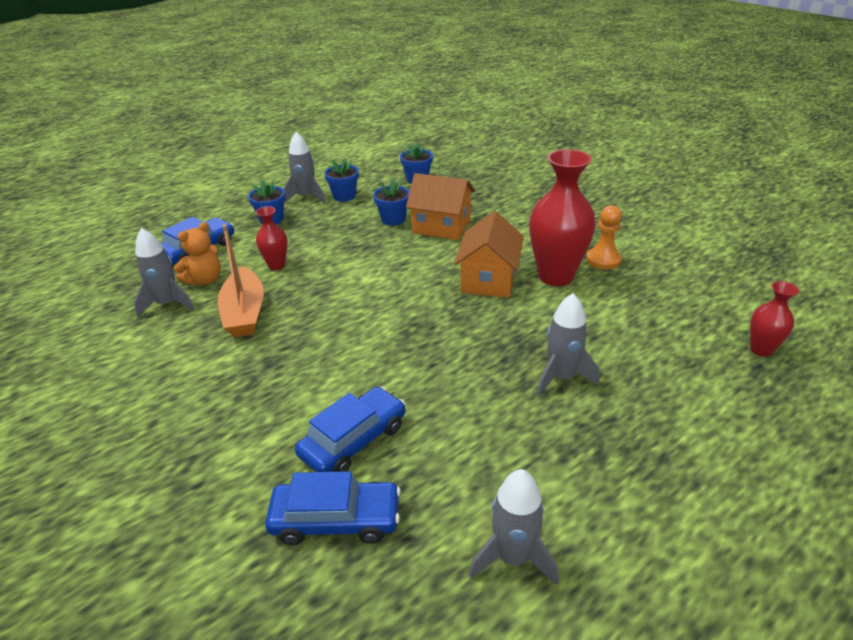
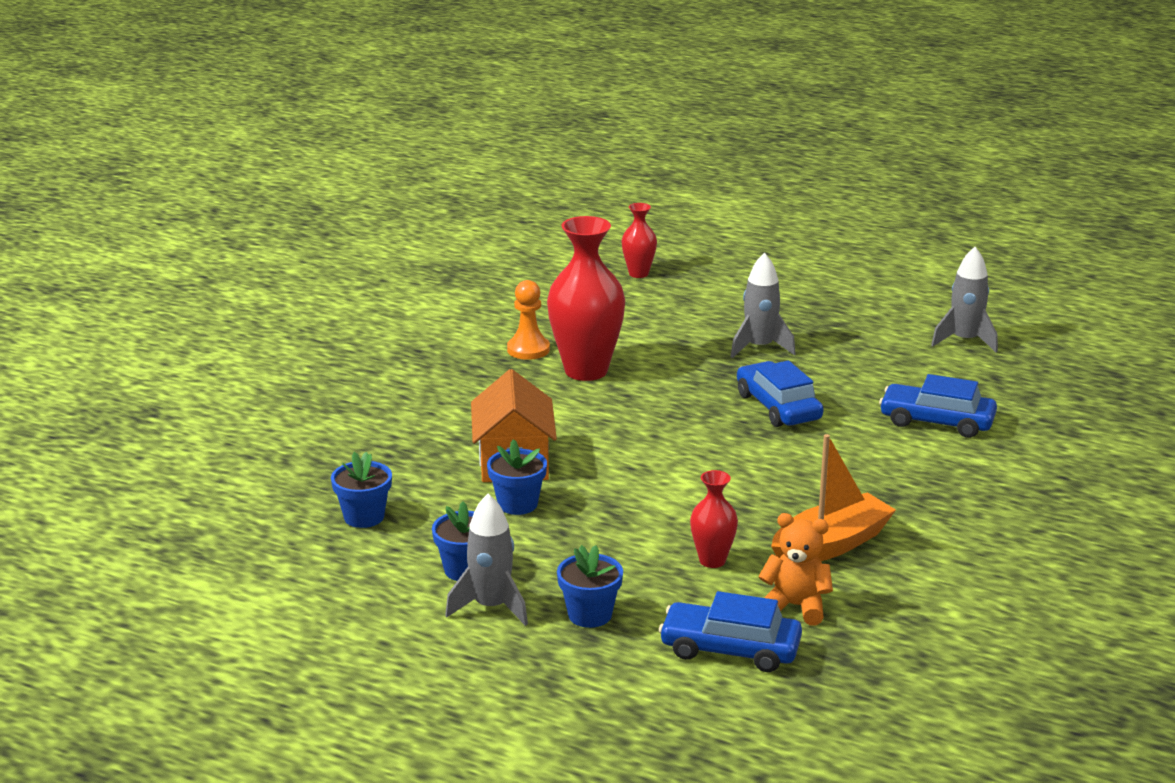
camera: 115 degrees left, 10 degrees down
(168, 304) = (870, 612): grey rocket -> none
(336, 520) = (1016, 407): blue car -> blue car (778, 407)
(488, 279) = (624, 406): orange house -> none

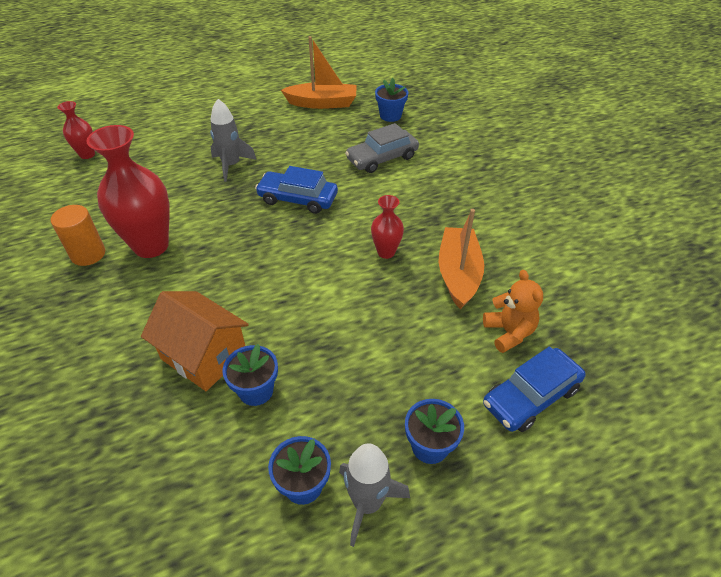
camera: 50 degrees left, 20 degrees up
(364, 517) = (160, 505): blue flower pot -> blue flower pot (390, 116)
(528, 350) = (88, 254): orange pawn -> orange cylinder
(712, 560) = (425, 336): red vase -> red vase (386, 252)
(795, 606) = (509, 332): orange teddy bear -> orange teddy bear turned 105 degrees clockwise
(936, 421) = (382, 158): blue car -> grey car
(965, 341) = (322, 103): grey rocket -> orange boat

